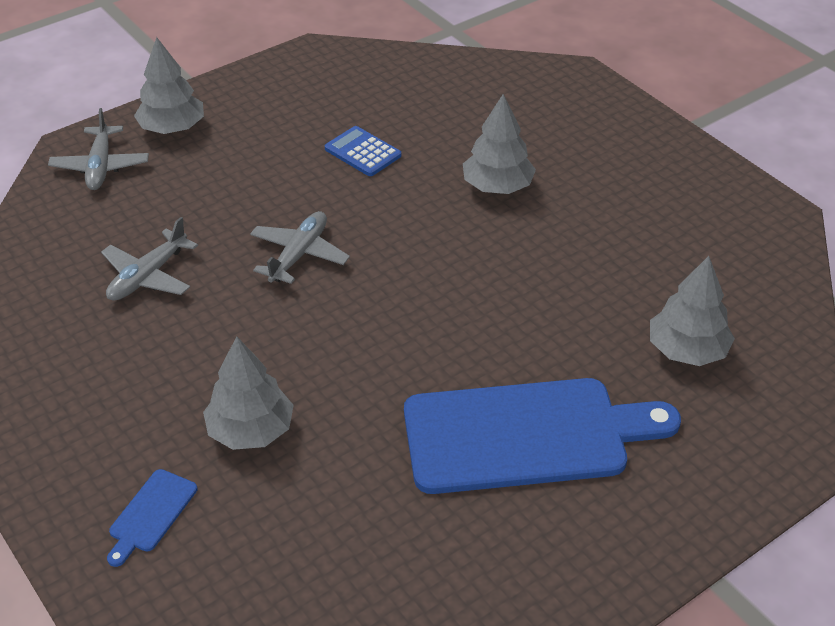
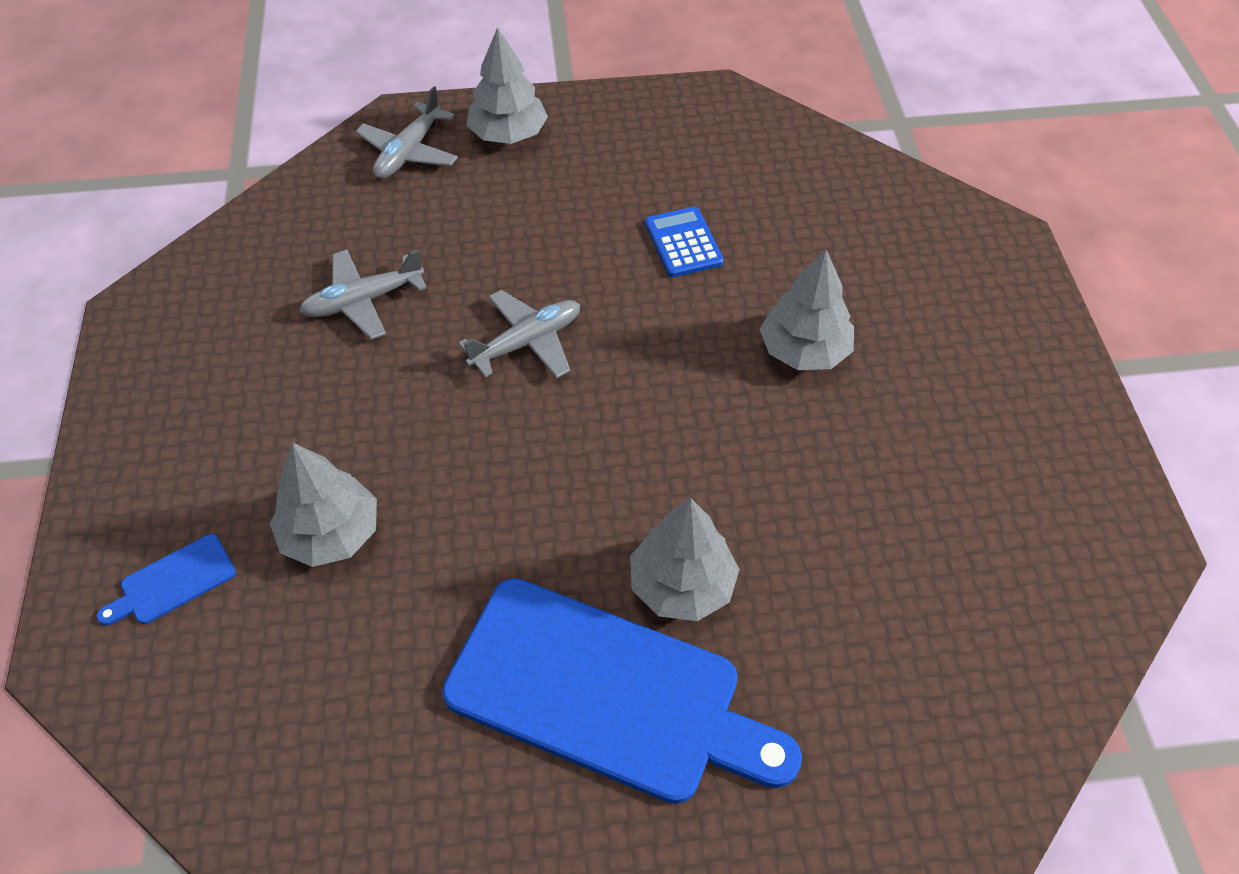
camera: 30 degrees right, 10 degrees up
(687, 350) = (878, 680): grey tree -> grey tree (682, 585)

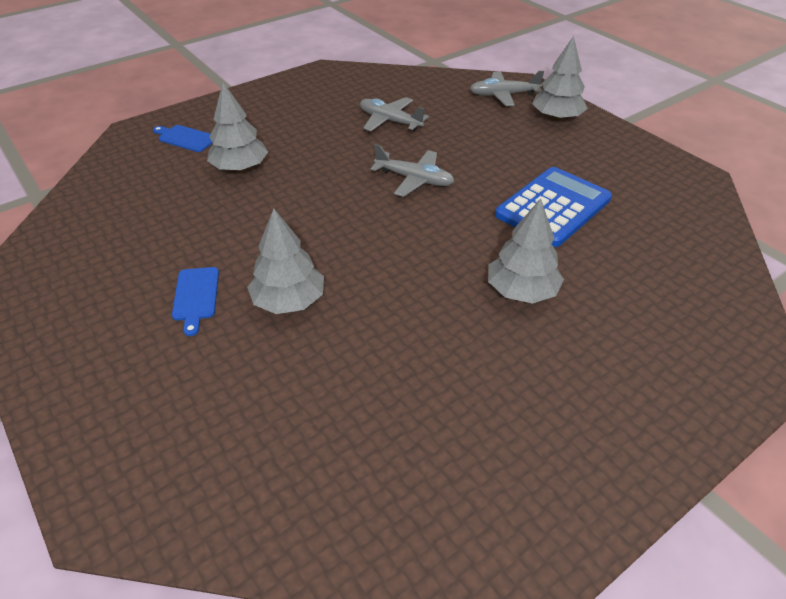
camera: 60 degrees right, 10 degrees down
(605, 692) = (196, 296): blue cutting board -> blue cutting board, size x0.40
(683, 243) = (553, 207): blue calculator -> blue calculator, size x1.74

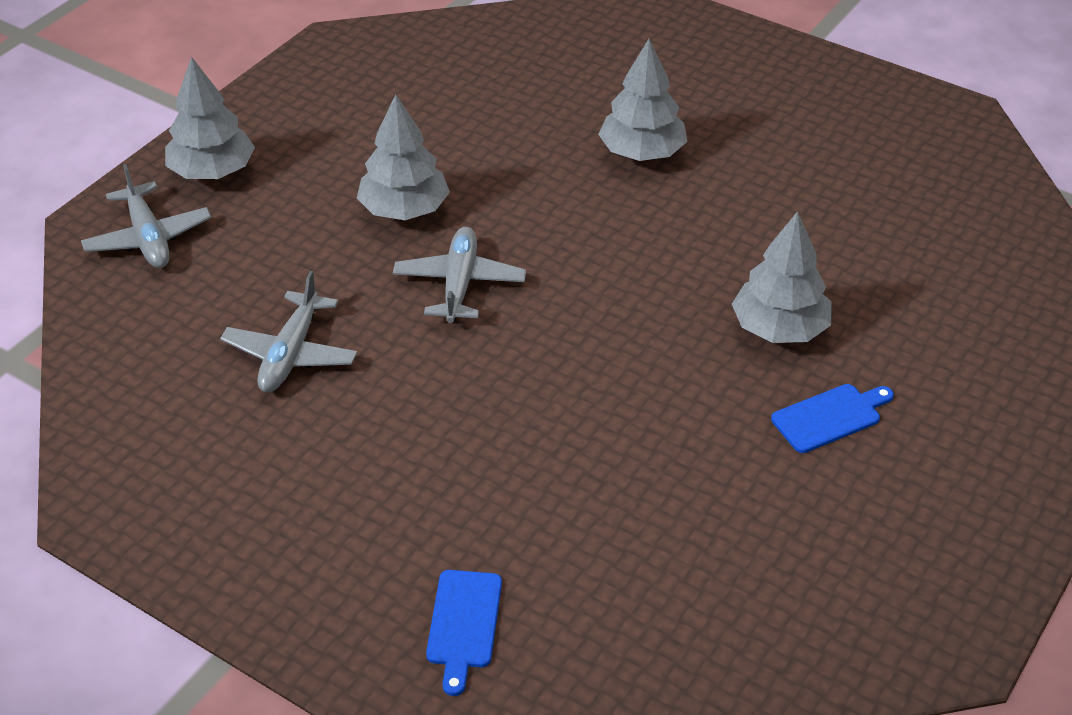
camera: 110 degrees left, 0 degrees up
(240, 168) = (523, 497): grey tree -> grey tree (404, 210)
(553, 207) = (464, 148): blue calculator -> none

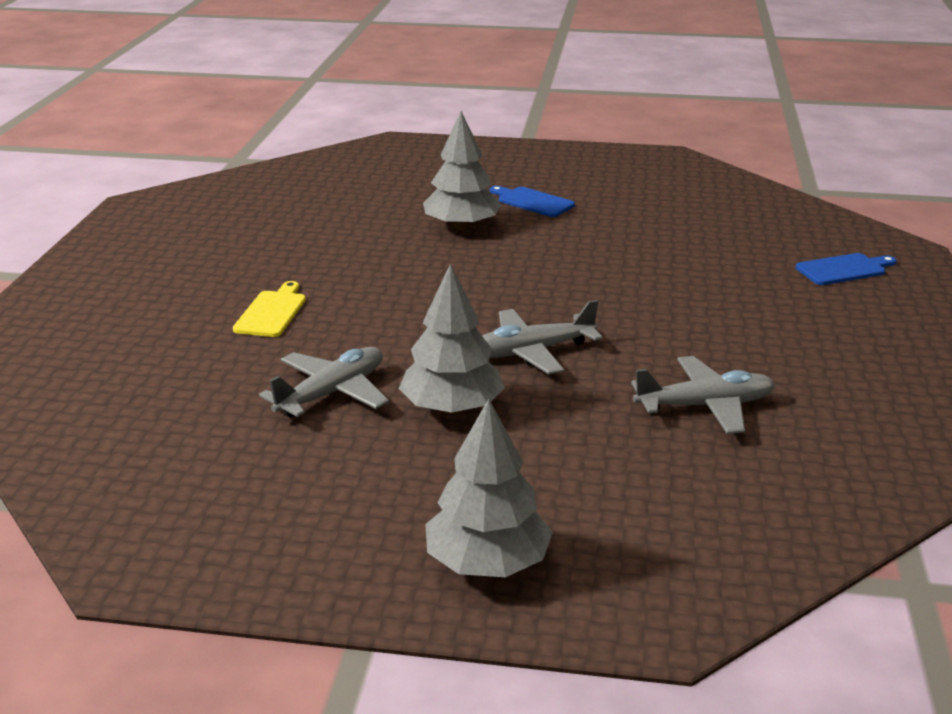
camera: 115 degrees left, 15 degrees down
(148, 238) = (645, 562): grey plane -> grey plane (332, 393)
(642, 153) = (271, 312): grey tree -> yellow cutting board

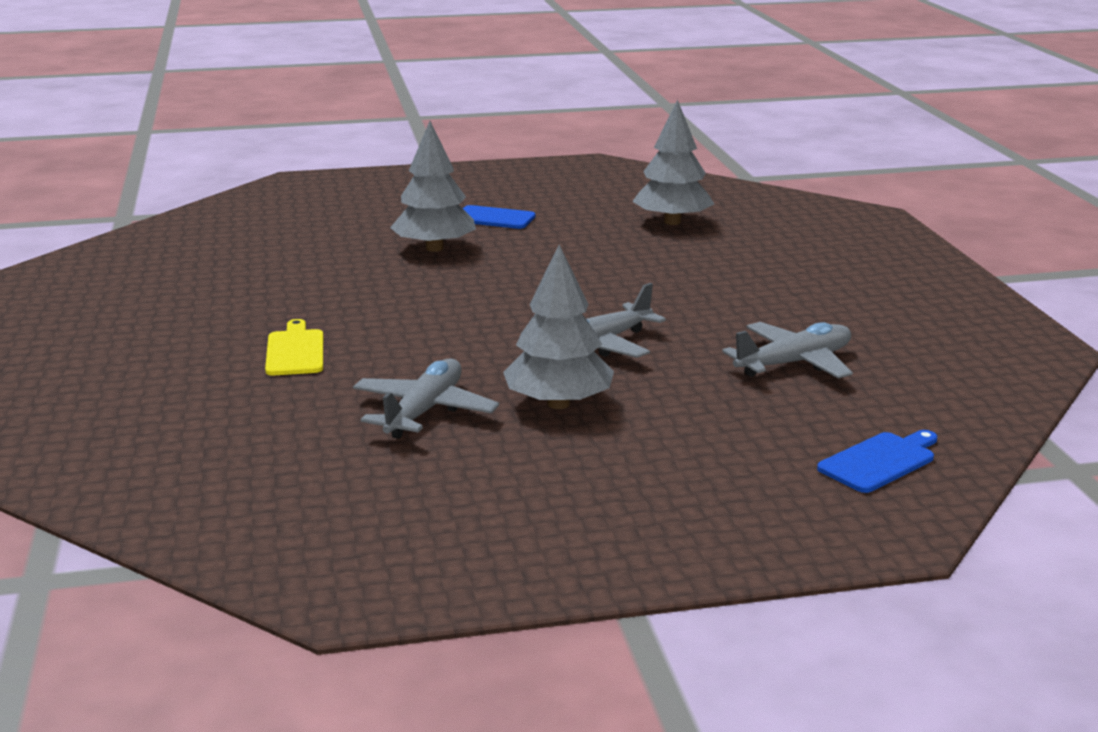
camera: 20 degrees left, 5 degrees down
(487, 563) = (699, 521): grey tree -> grey tree (672, 222)
(843, 269) = (829, 237): blue cutting board -> blue cutting board (879, 461)

